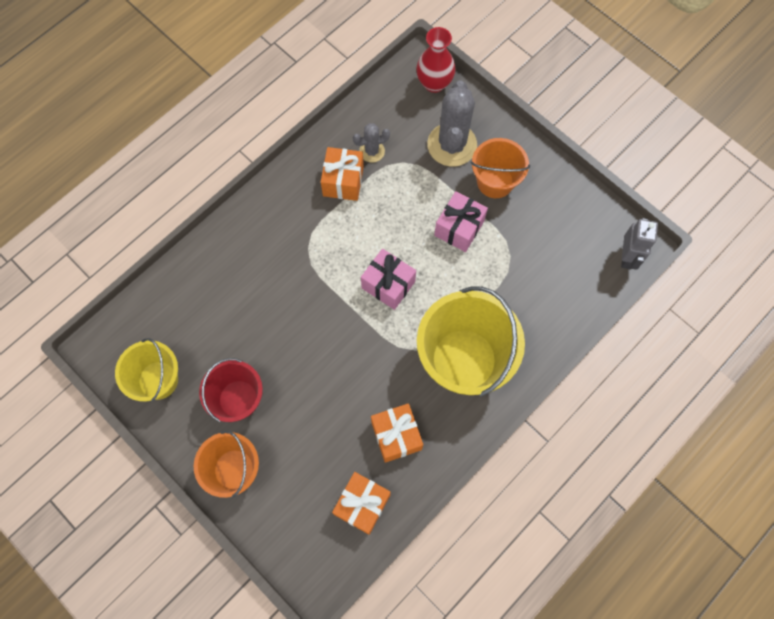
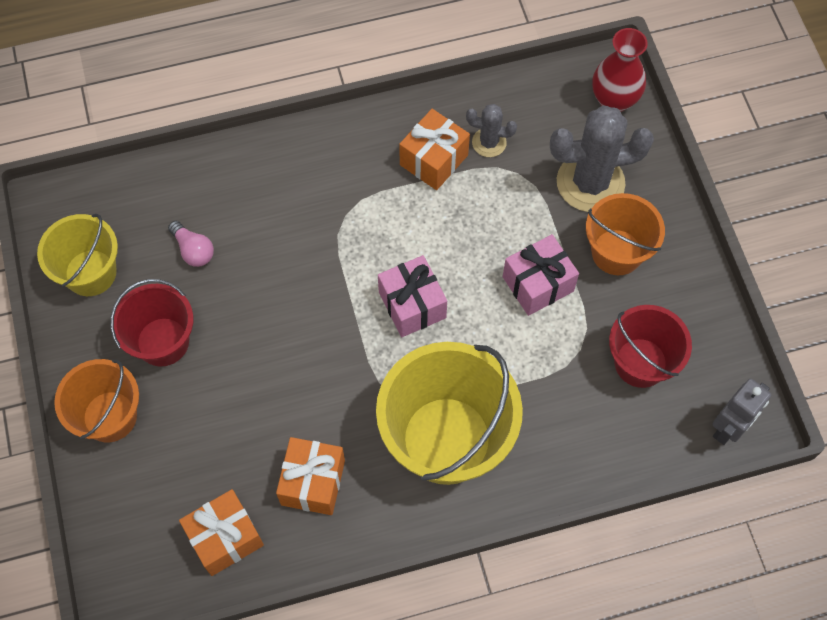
camera: 30 degrees right, 5 degrees down
(220, 326) = (193, 250): none -> pink light bulb
(452, 145) = (590, 183): grey cactus -> grey cactus turned 45 degrees clockwise
(551, 244) = (640, 362): none -> red bucket

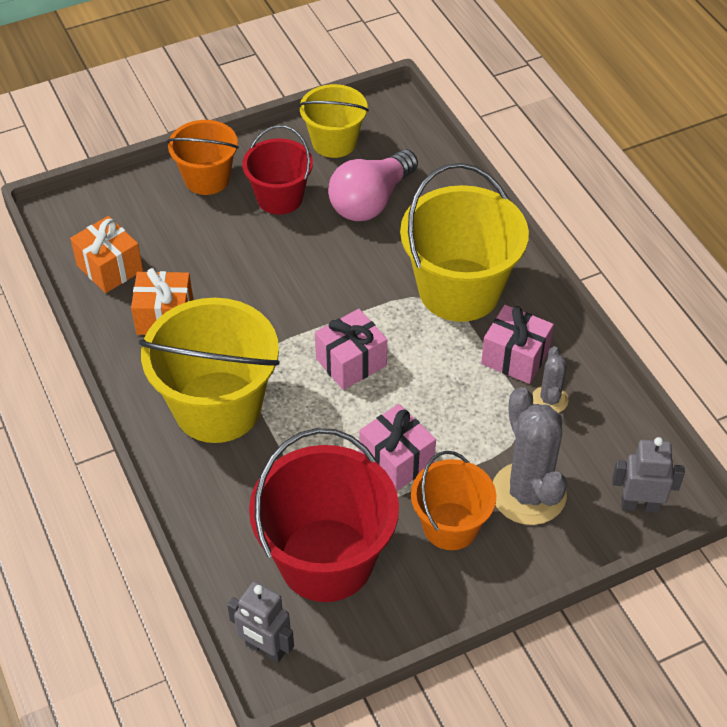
camera: 80 degrees right, 15 degrees down
(193, 250) = (371, 201): pink light bulb -> pink light bulb, size x2.06
(339, 190) = (459, 290): none -> yellow bucket
(434, 160) = (515, 357): orange gift -> pink gift
(614, 100) = (640, 505): red vase -> grey robot
(640, 362) = (326, 560): red bucket -> red bucket, size x1.68

